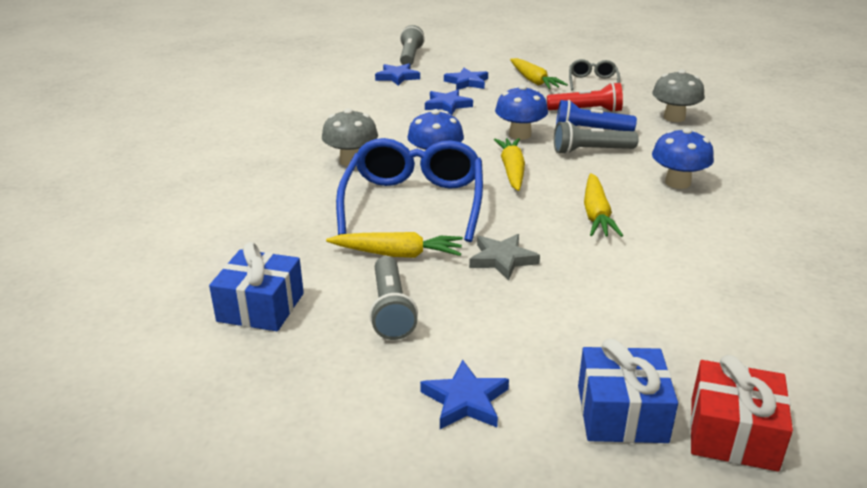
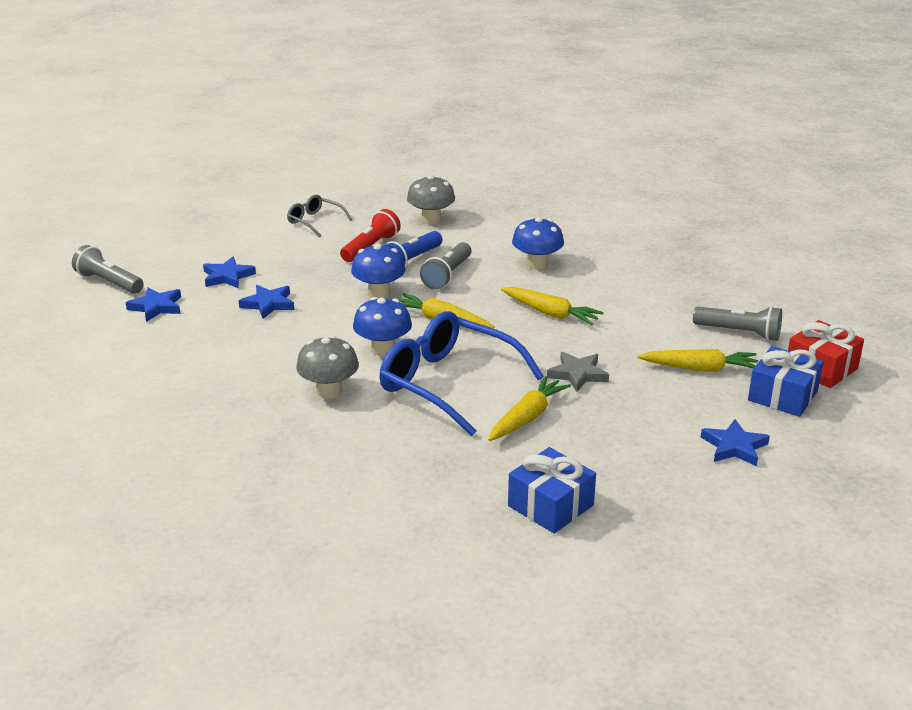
camera: 60 degrees left, 0 degrees up
(391, 310) = (605, 444): grey flashlight -> grey flashlight (739, 333)
(534, 81) = (273, 245): yellow carrot -> yellow carrot (700, 368)

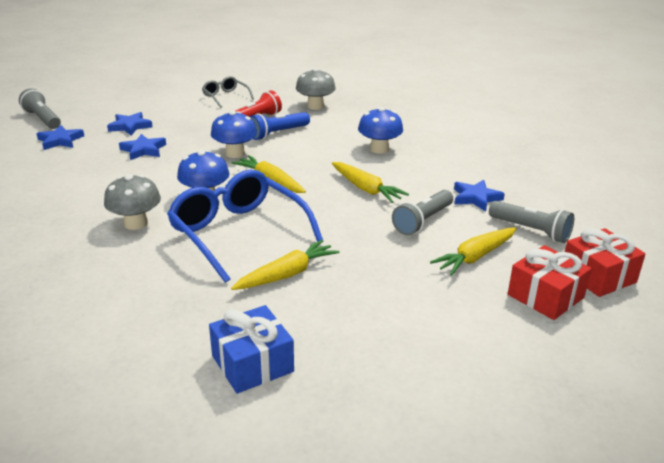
camera: 15 degrees right, 0 degrees up
(447, 275) = (299, 148): grey flashlight -> grey flashlight (422, 221)
(578, 374) = (357, 244): grey star -> none
(700, 368) = (475, 257): yellow carrot -> yellow carrot turned 120 degrees clockwise
(734, 447) = (469, 338): blue star -> blue star (476, 198)
(782, 396) = (545, 296): blue gift -> red gift

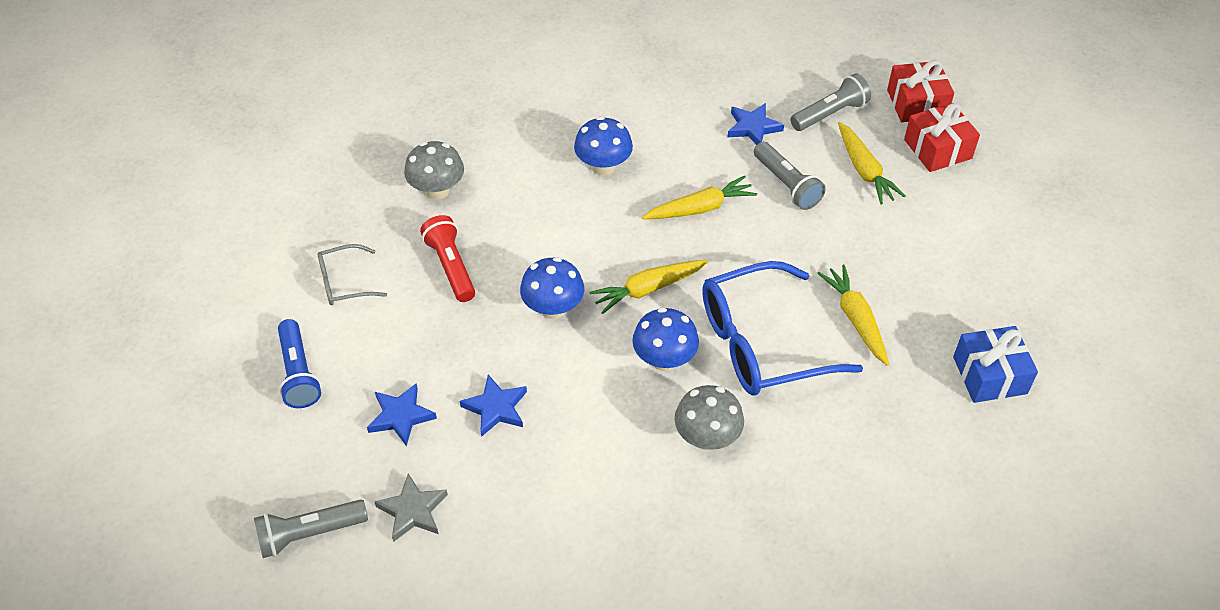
camera: 70 degrees left, 20 degrees up
(60, 141) = (413, 511): blue star -> grey star
(278, 133) = (510, 251): blue flashlight -> blue flashlight (298, 373)

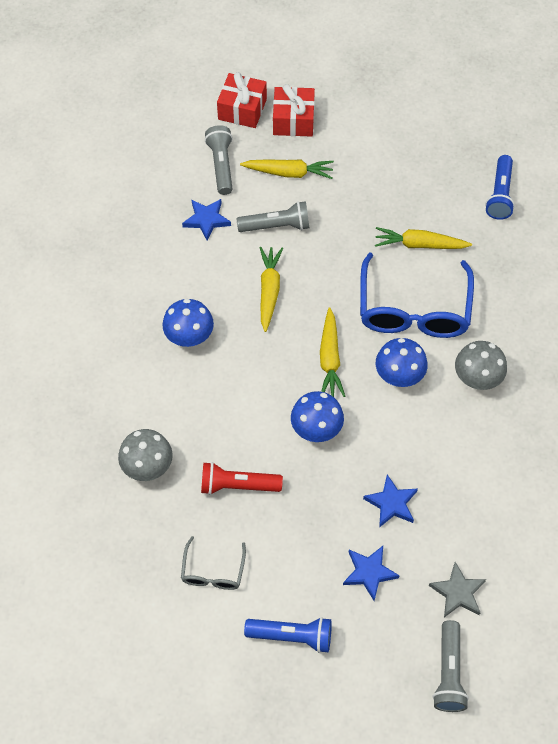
camera: 65 degrees left, 10 degrees up
(990, 375) = (499, 195): blue gift -> blue flashlight

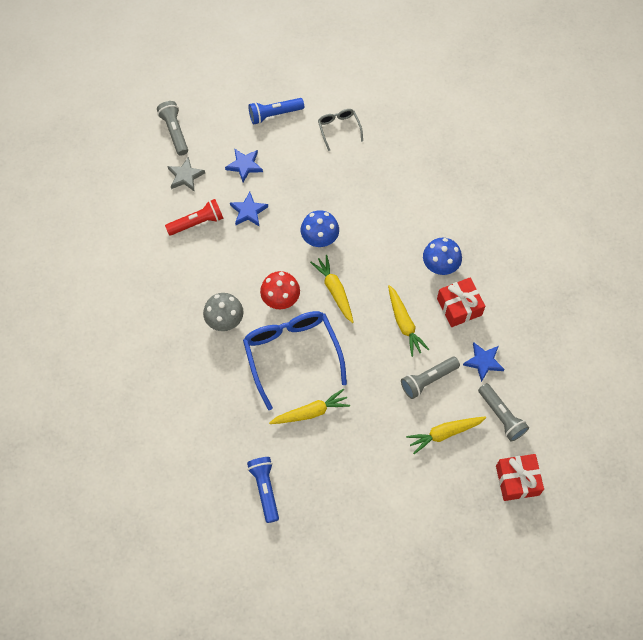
camera: 155 degrees right, 5 degrees up
(148, 466) = (414, 170): grey mushroom -> none
(237, 485) = (351, 182): red flashlight -> red flashlight (197, 223)
(293, 120) = (469, 488): red gift -> red gift (459, 307)
(399, 375) = (280, 299): blue mushroom -> red mushroom

